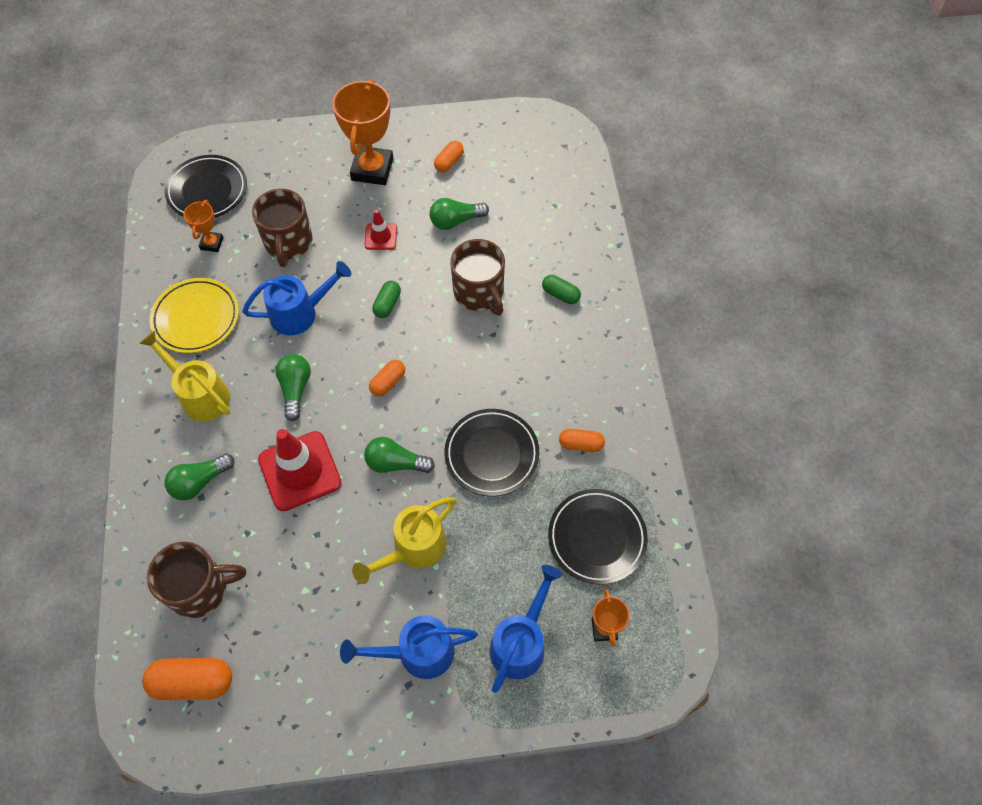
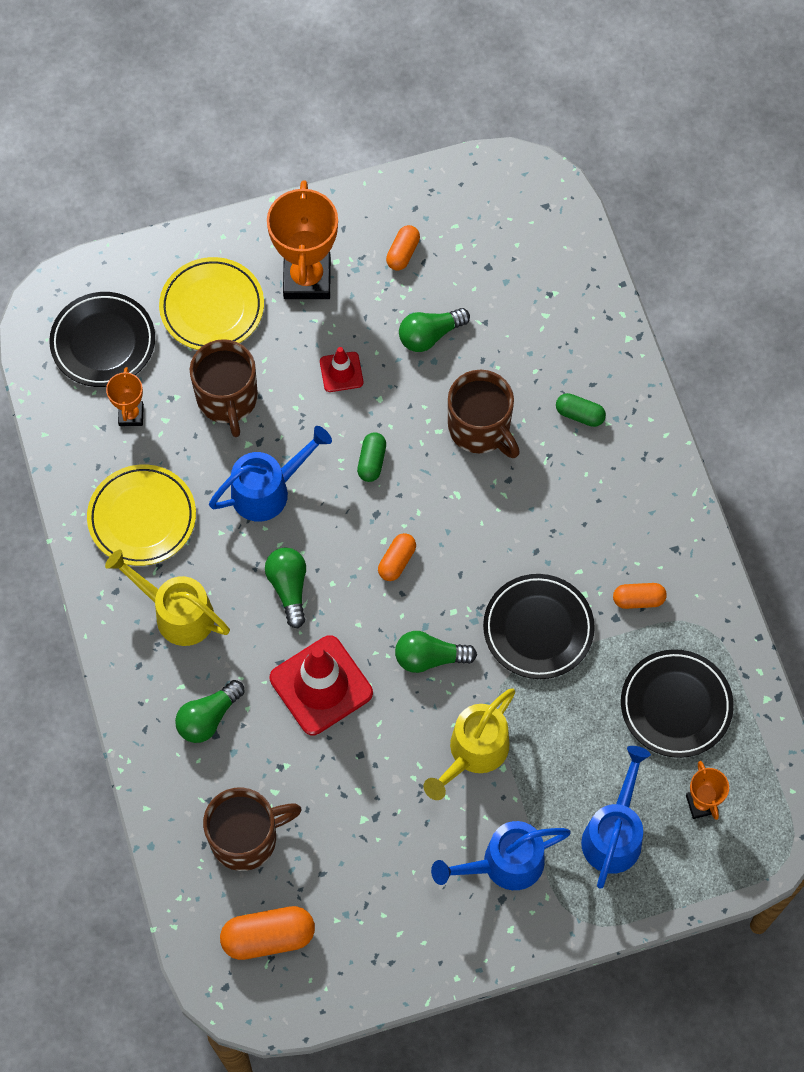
camera: 10 degrees left, 5 degrees up
(296, 178) = (212, 307): none -> yellow plate

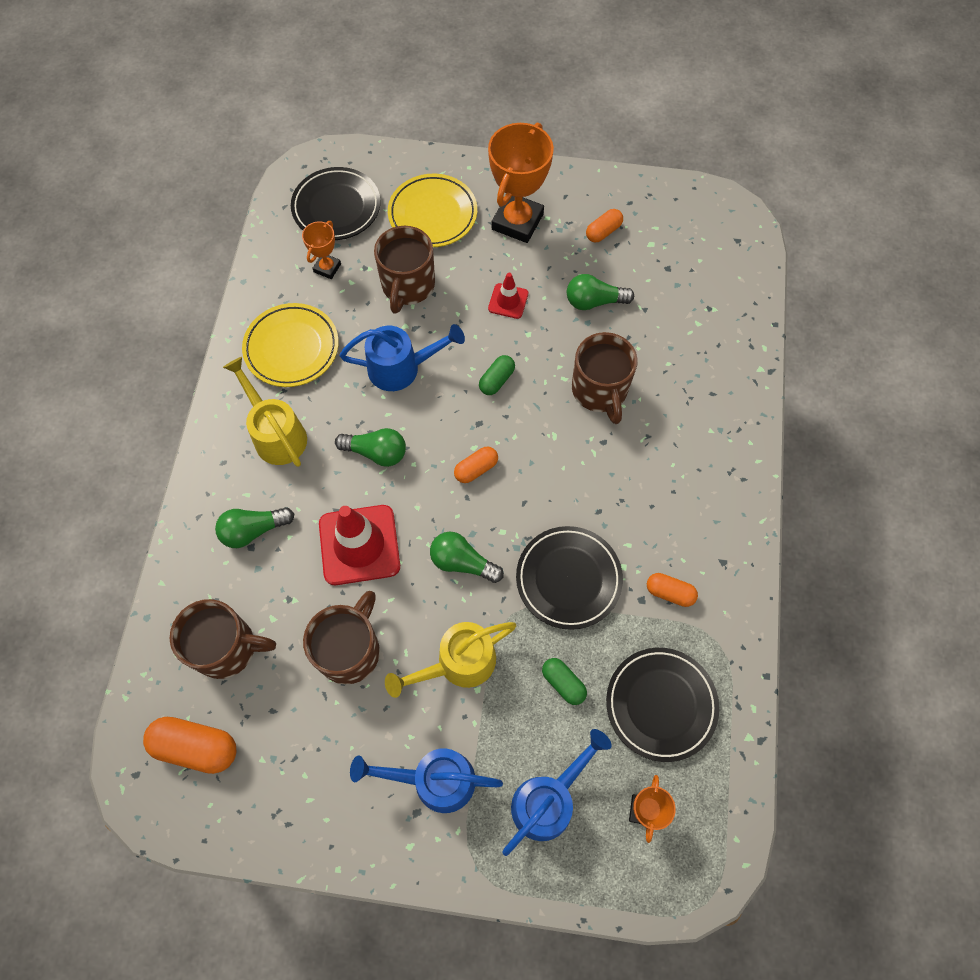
camera: 25 degrees right, 0 degrees up
(289, 588) = (376, 452): green light bulb -> green light bulb turned 90 degrees clockwise
(365, 787) = (350, 650): none -> brown mug
(579, 415) = (690, 414): green capsule -> green capsule (563, 683)

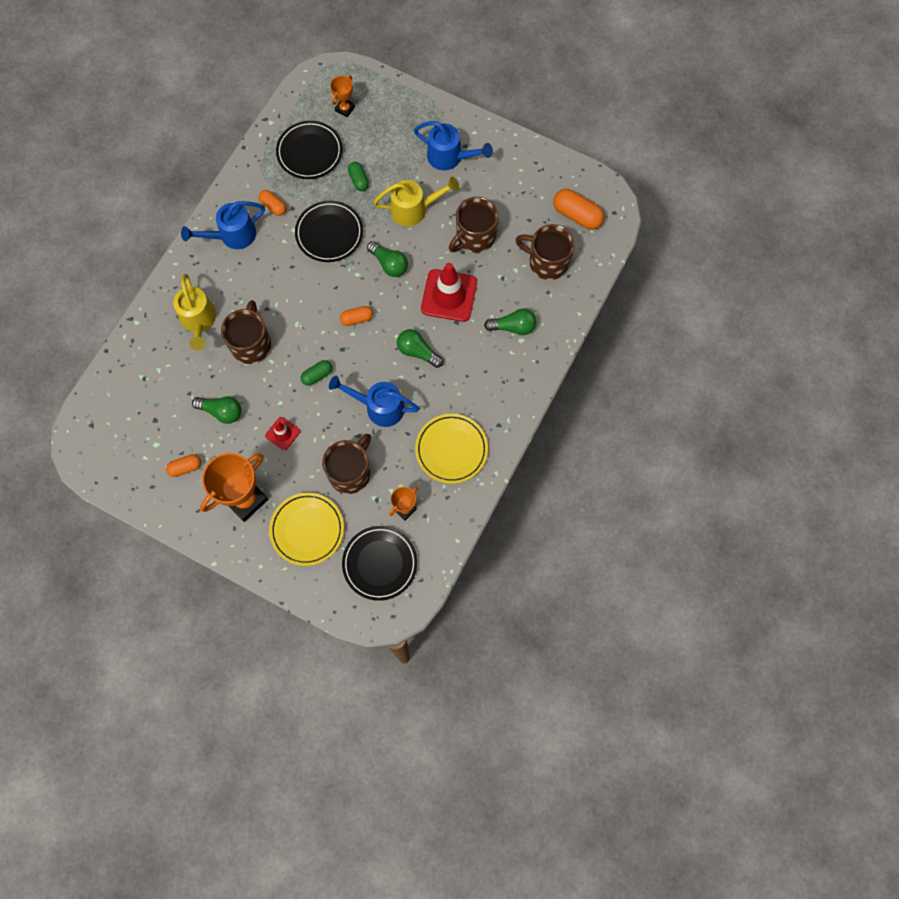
camera: 160 degrees left, 5 degrees up
(276, 433) = (480, 388): yellow watering can -> yellow watering can (199, 321)
(548, 799) = (392, 129): blue watering can -> blue watering can (232, 236)

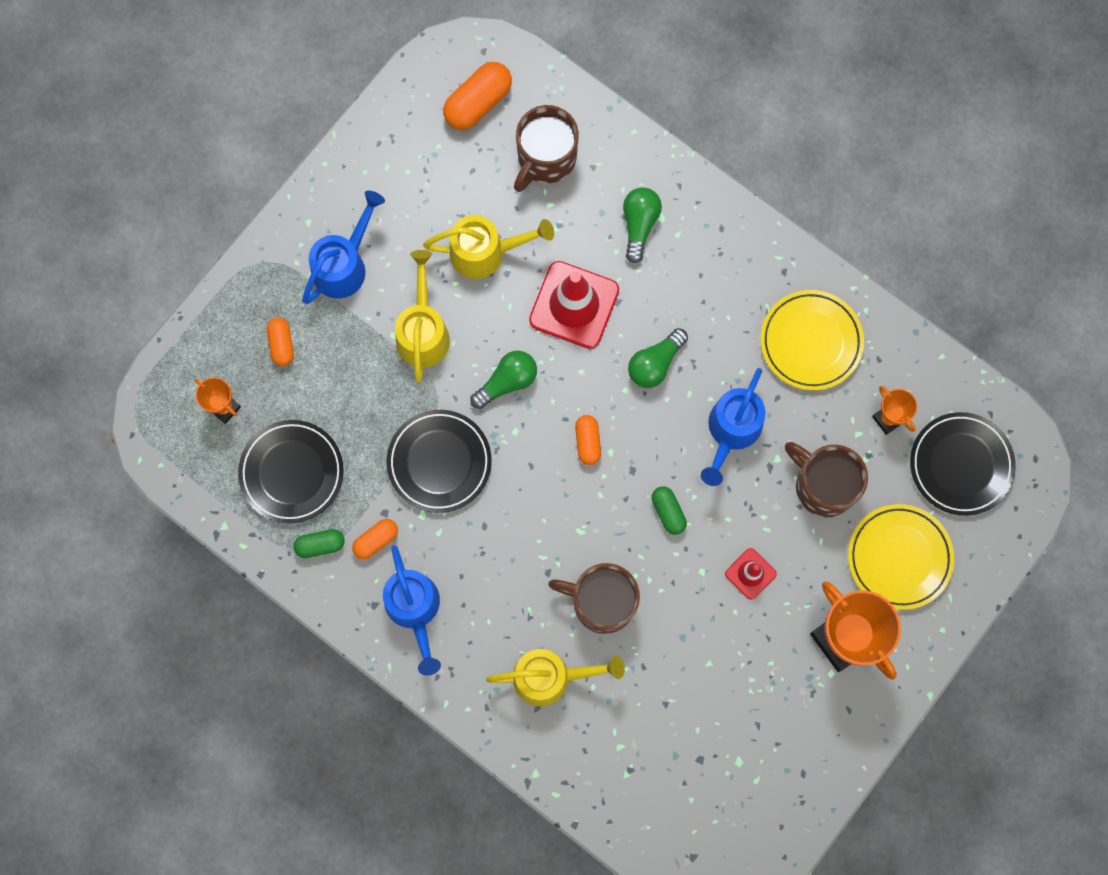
camera: 80 degrees left, 5 degrees up
(185, 467) = (781, 721): orange capsule -> orange capsule (281, 344)
(221, 412) = (702, 658): green light bulb -> none
(358, 180) = (356, 405): green capsule -> green capsule (320, 545)
(474, 237) = (486, 252): brown mug -> yellow watering can

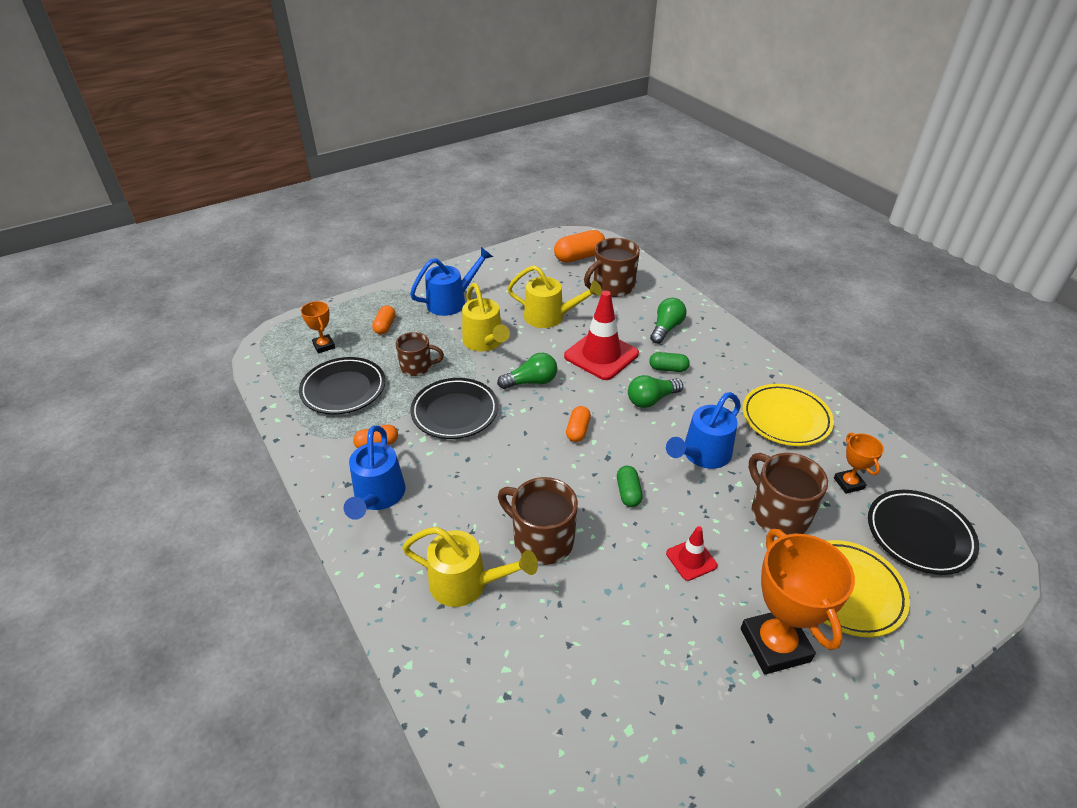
camera: 20 degrees right, 35 degrees down
(320, 545) = (333, 435): green capsule -> green capsule (668, 368)
(360, 404) = (417, 367): none -> brown mug
(423, 331) = (485, 342): yellow watering can -> yellow watering can turned 135 degrees clockwise

